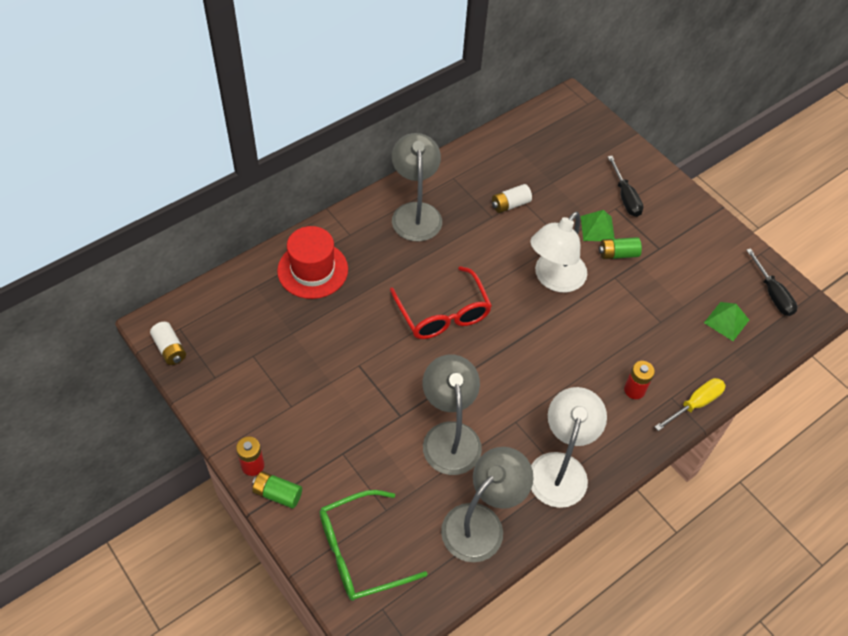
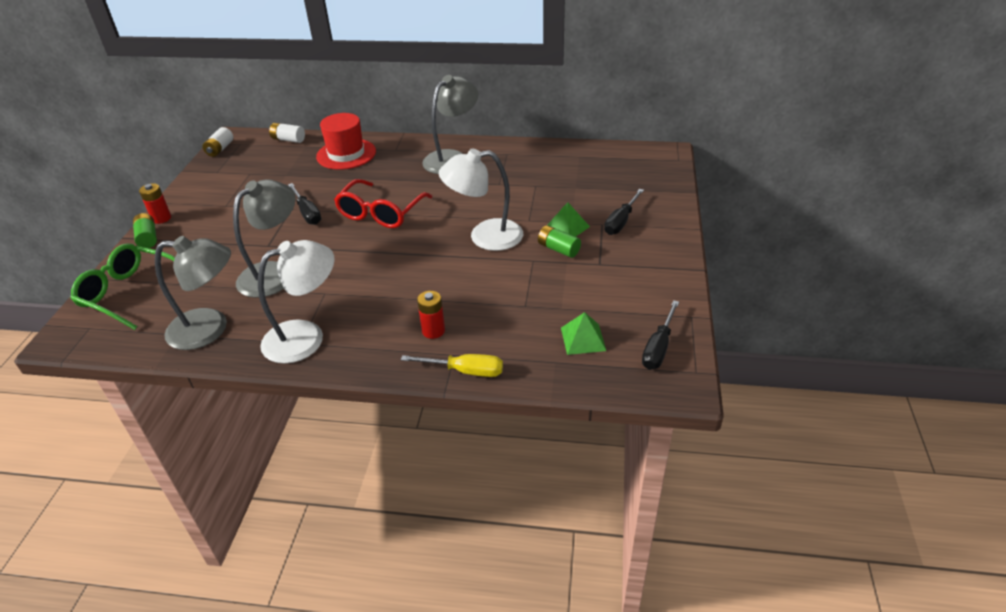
camera: 50 degrees right, 15 degrees down
(381, 359) = (307, 213): none -> black screwdriver
(510, 204) = (523, 184): white battery -> white battery (288, 140)

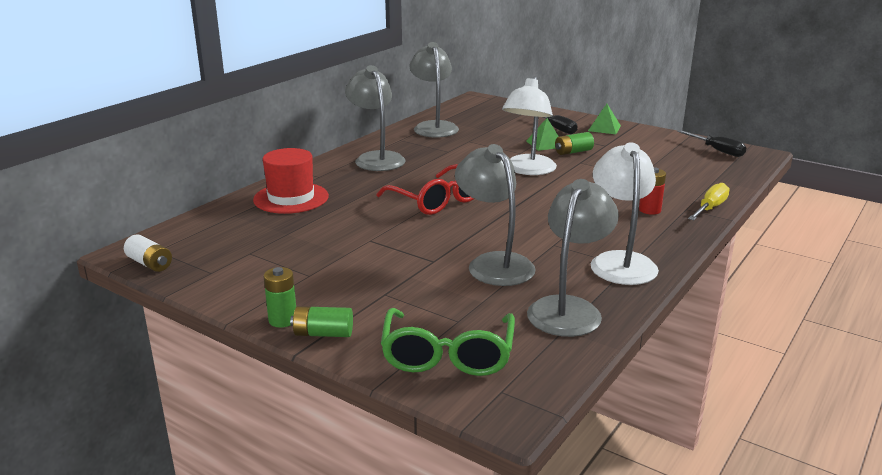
camera: 65 degrees left, 15 degrees down
(130, 293) = (448, 355): green glasses -> green glasses turned 45 degrees counterclockwise
(161, 218) = (283, 320): red battery -> green battery
(288, 140) = (201, 221): white battery -> none
(307, 213) = (392, 233): black screwdriver -> none
(555, 158) = (434, 127): none -> grey lamp
(583, 339) = (694, 167): green pyramid -> green pyramid (604, 128)

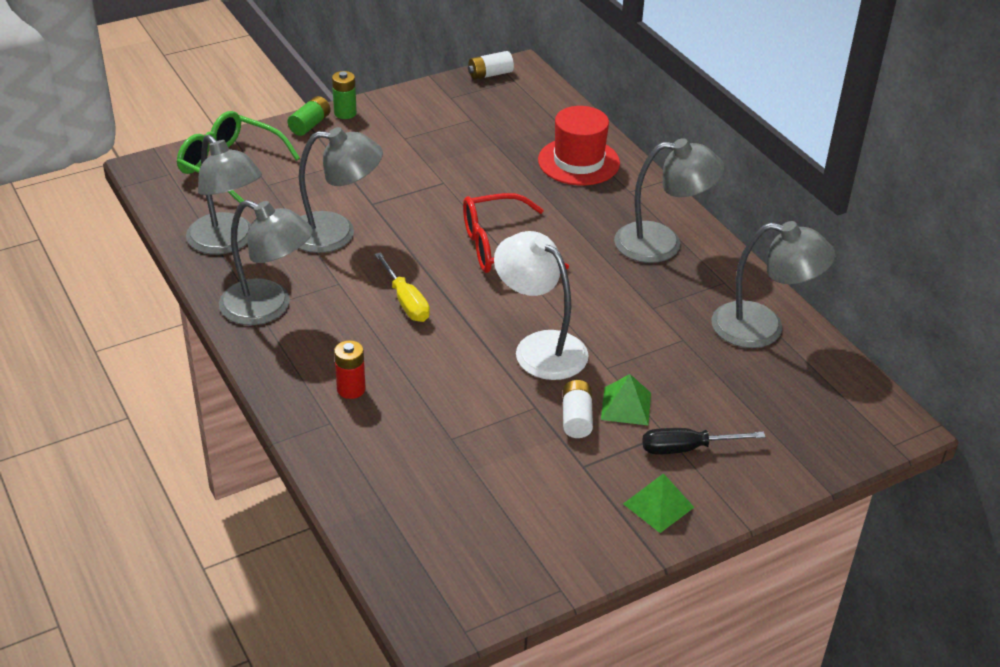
camera: 115 degrees right, 15 degrees up
(573, 152) = (576, 418): green battery -> white battery
(620, 261) = (268, 307): white lamp -> grey lamp
(710, 208) = (313, 443): yellow screwdriver -> yellow screwdriver (406, 301)
(717, 151) = (478, 581): black screwdriver -> none

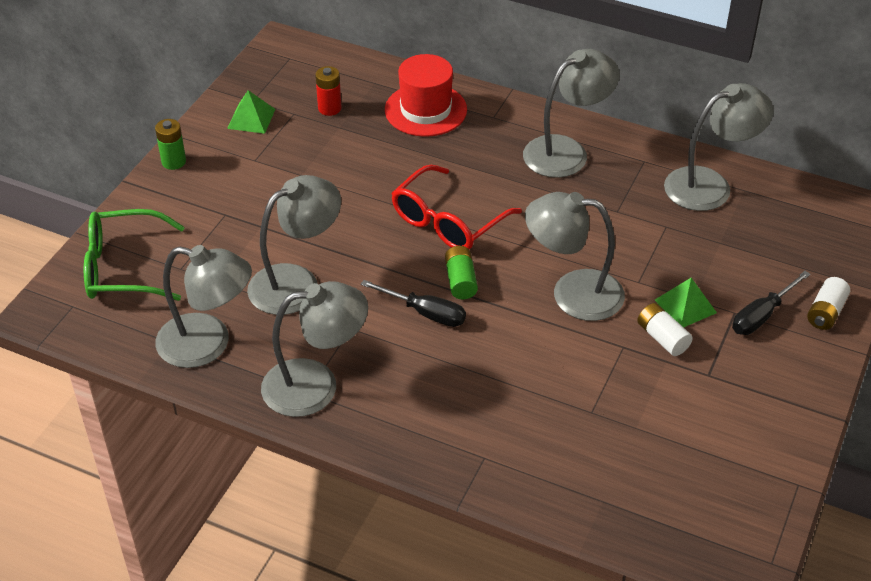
camera: 35 degrees left, 5 degrees up
(310, 125) = (154, 189): green battery -> green battery (460, 281)
(351, 389) = (468, 418): red battery -> red battery (329, 108)
(406, 301) = (425, 313): yellow screwdriver -> black screwdriver
(490, 74) = (263, 62): white battery -> white battery (825, 312)
(540, 347) = (572, 293): white lamp -> grey lamp
(658, 505) = (791, 373): green pyramid -> green pyramid (251, 118)

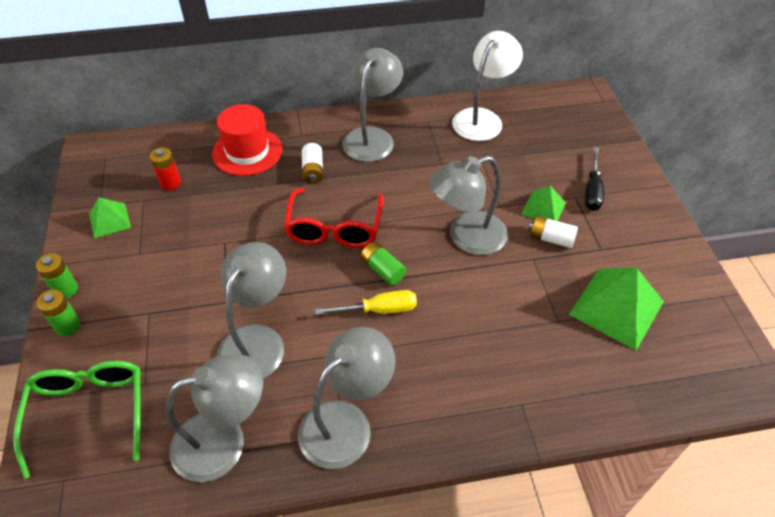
camera: 35 degrees left, 5 degrees up
(124, 268) = (89, 413): green glasses -> green glasses turned 120 degrees clockwise
(155, 192) = (68, 326): none -> green battery
(425, 313) = (379, 310): black screwdriver -> yellow screwdriver
(666, 433) = (616, 307): none -> green pyramid
(710, 185) = (482, 118): grey lamp -> white lamp
(825, 312) = (624, 169): white battery -> white battery (313, 171)

